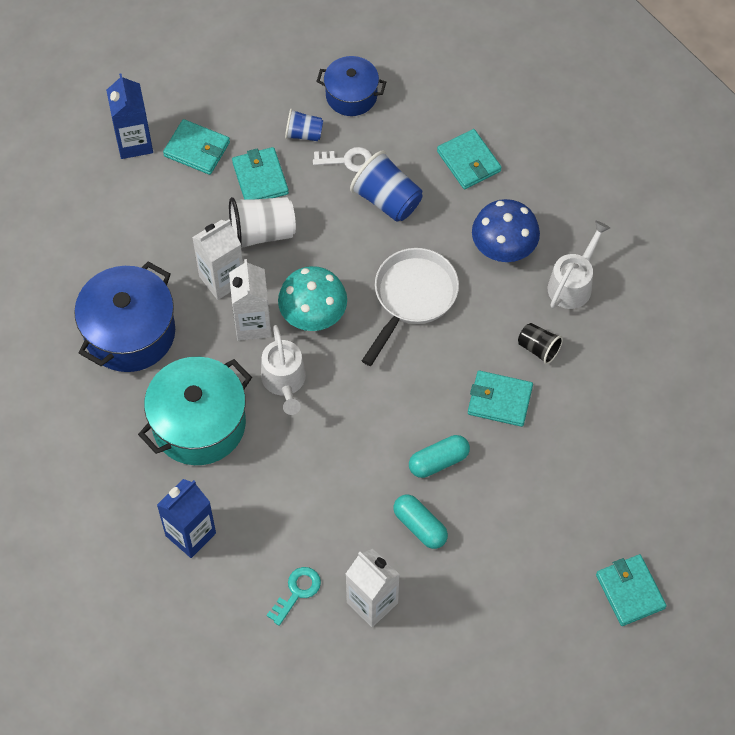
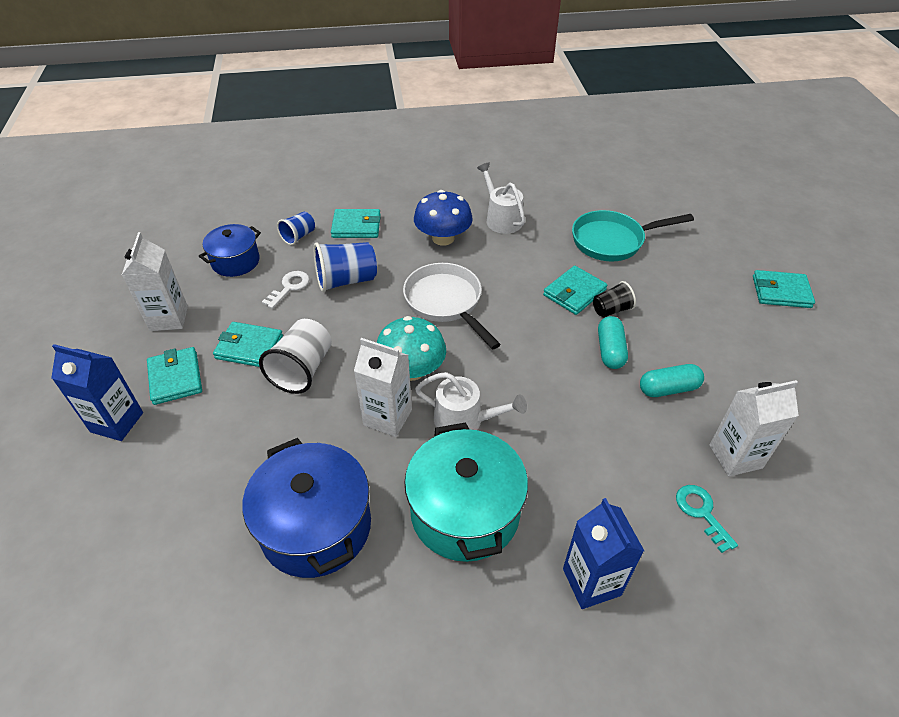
camera: 60 degrees left, 15 degrees down
(197, 149) = (175, 378): turquoise wallet -> turquoise wallet turned 75 degrees counterclockwise
(222, 279) = (323, 420): white carton -> white carton (169, 318)
(303, 134) = (238, 302): blue cup -> blue cup (298, 236)
(538, 348) = (542, 255): black cup -> black cup (611, 310)
(608, 404) = (612, 241): none -> turquoise pan

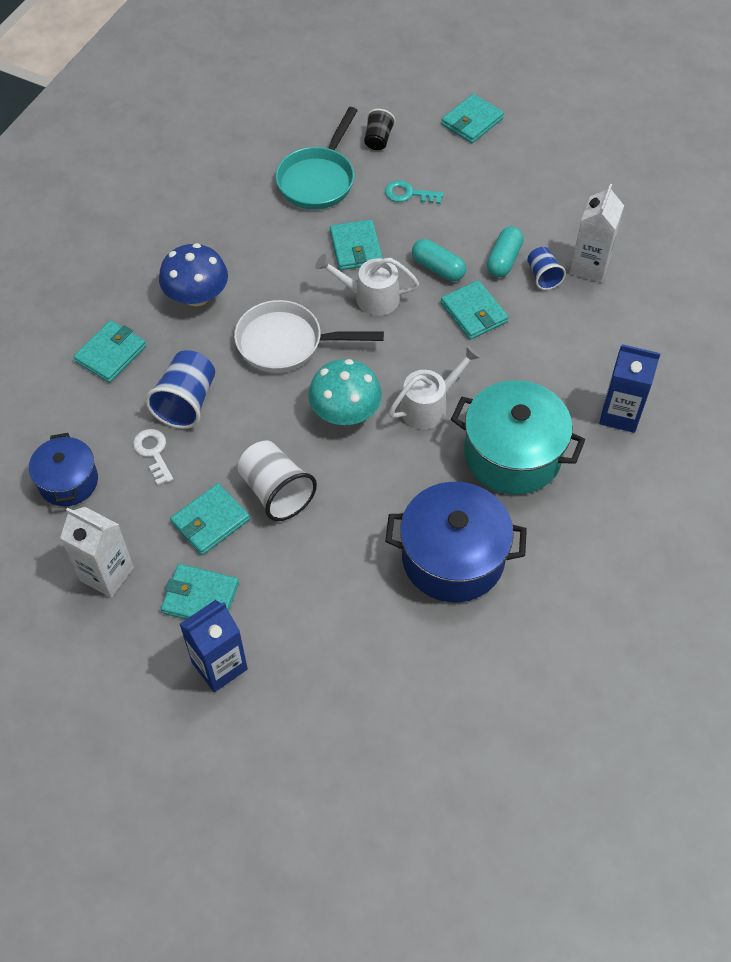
camera: 55 degrees left, 10 degrees up
(298, 236) = (79, 409): blue cup -> blue cup (543, 276)
(387, 417) = (383, 456): white carton -> none
(501, 219) = (212, 236): white watering can -> white watering can (371, 297)
(591, 398) = (474, 312): none -> turquoise wallet
(611, 310) = (397, 237): black cup -> black cup (378, 140)
(701, 512) = (616, 318): turquoise key -> turquoise key (408, 194)

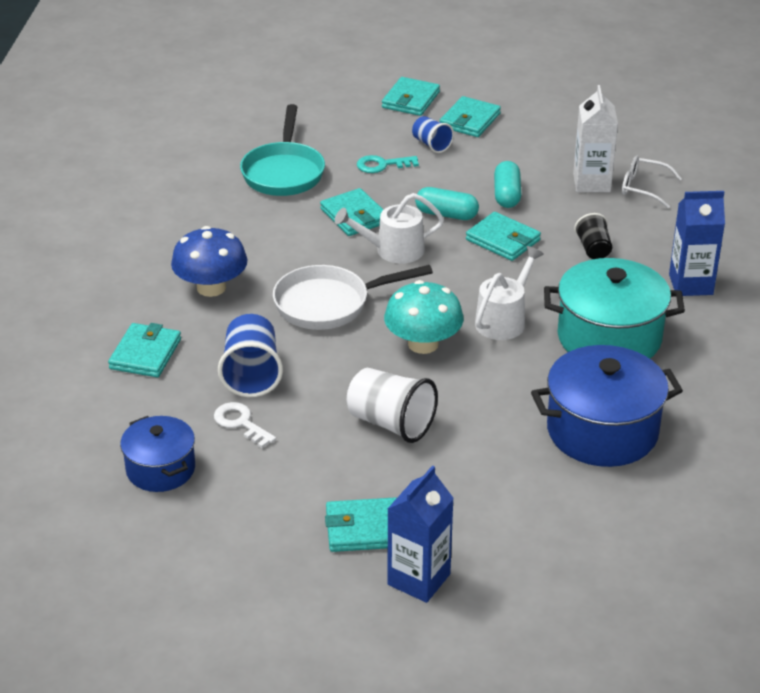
camera: 20 degrees left, 20 degrees down
(107, 574) = (250, 535): white carton -> none
(210, 521) = (336, 464): turquoise wallet -> turquoise wallet (469, 120)
(378, 140) = (326, 131): black cup -> black cup (593, 249)
(543, 276) = (552, 199): blue cup -> blue cup (431, 144)
(635, 286) = (643, 188): none -> white glasses

